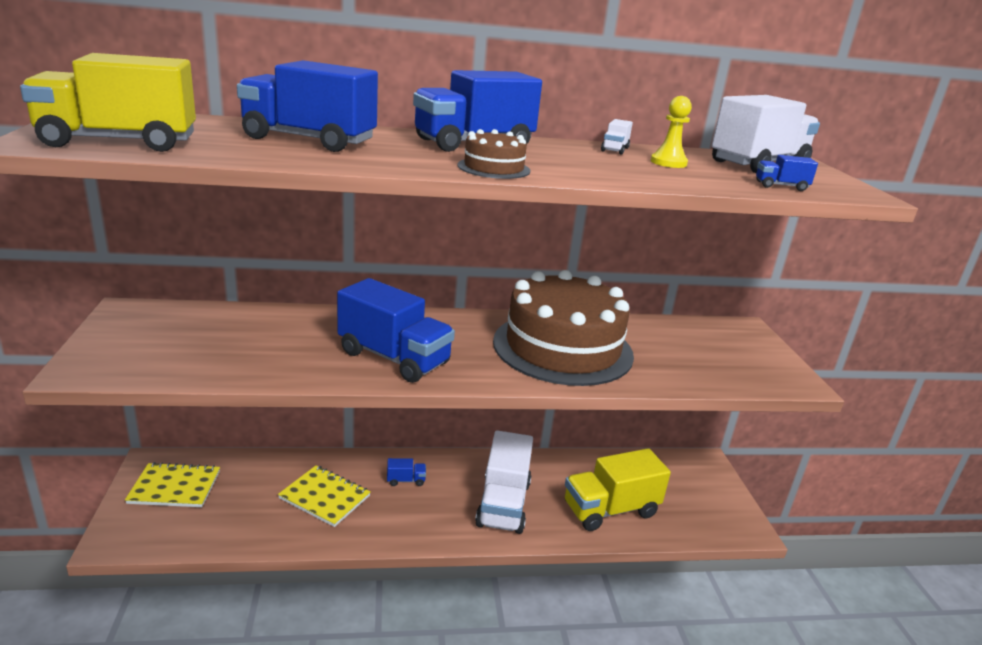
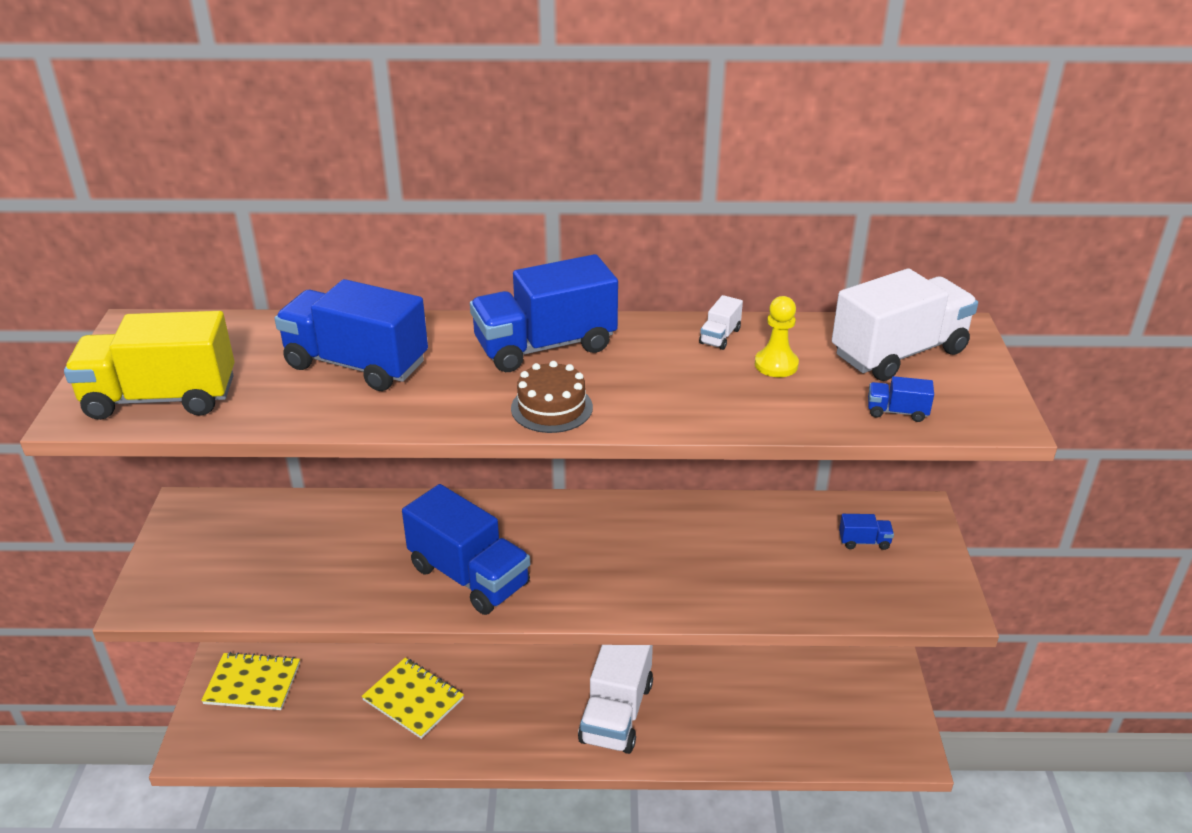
camera: 10 degrees right, 10 degrees up
(406, 480) = (507, 678): blue truck -> blue truck (864, 541)
(563, 348) = (669, 555): brown cake -> none
(610, 510) = (744, 723): yellow truck -> none

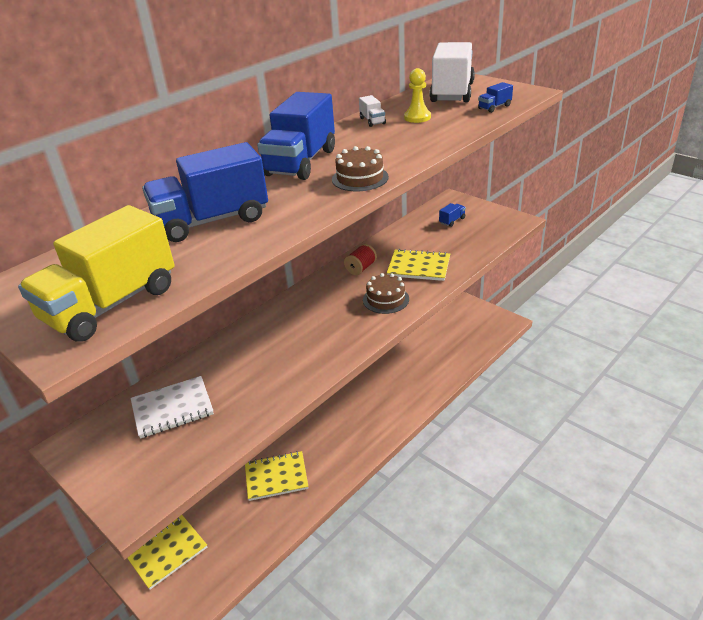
camera: 45 degrees left, 0 degrees up
(284, 537) = (172, 408): none -> white notebook
(469, 576) = (313, 347): blue truck -> none
(616, 712) = (381, 399): white truck -> none
(617, 582) = (386, 299): none -> brown cake
(656, 523) = (361, 268): none -> red spool
(718, 571) = (419, 267): none -> yellow notebook

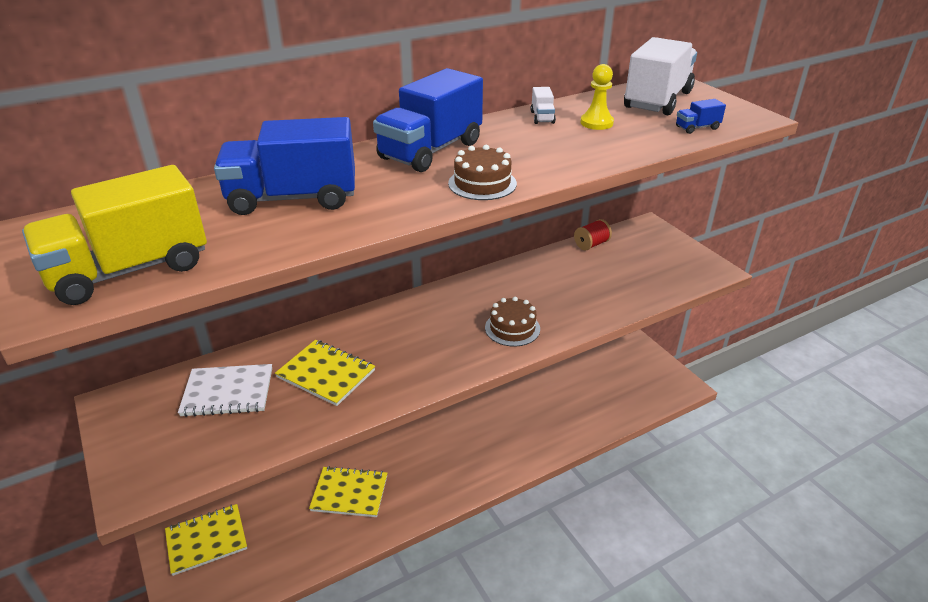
camera: 15 degrees right, 0 degrees up
(361, 268) = (503, 284): red spool -> red spool (591, 244)
(419, 267) = (569, 298): yellow notebook -> yellow notebook (326, 374)
(452, 221) = (635, 252): blue truck -> none

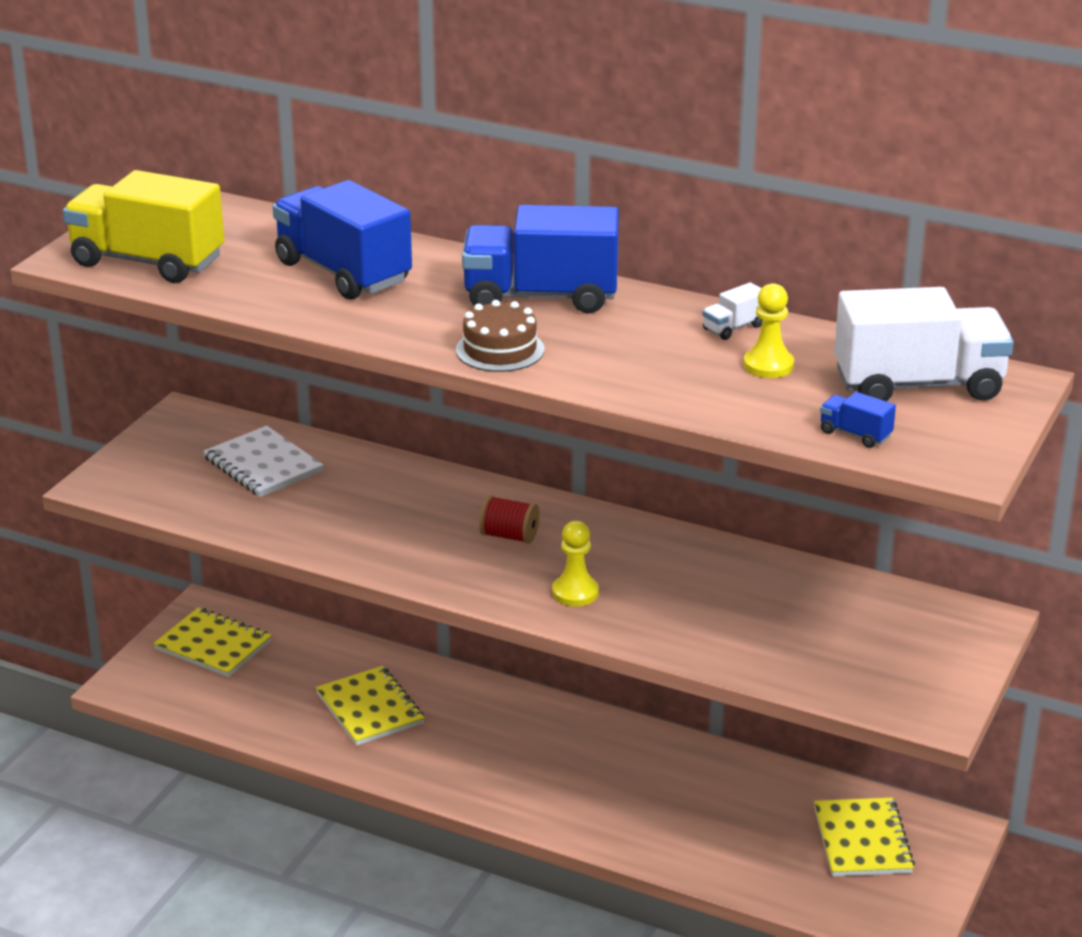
camera: 55 degrees right, 5 degrees down
(326, 374) = (351, 506): yellow notebook -> yellow notebook (862, 840)
(512, 328) = (575, 592): brown cake -> yellow pawn
(591, 244) = (857, 587): red spool -> red spool (509, 536)

